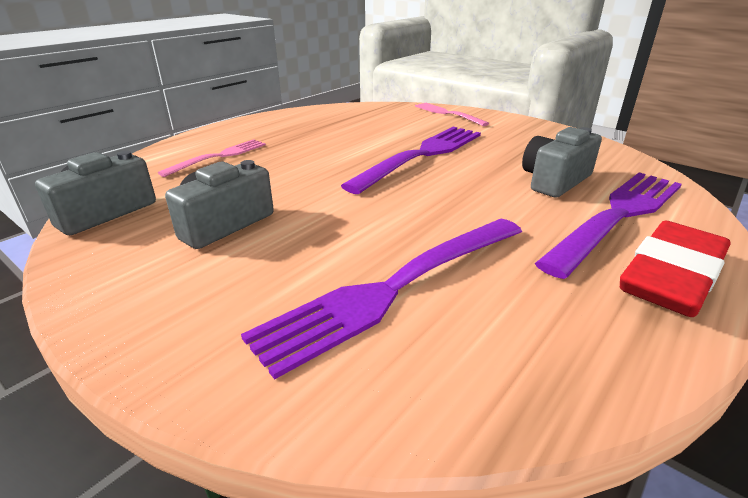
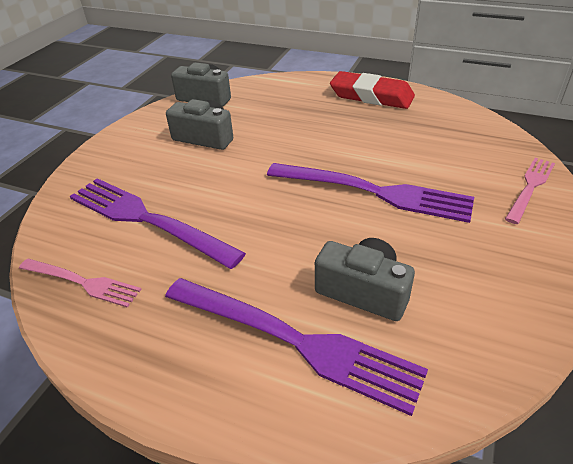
camera: 75 degrees right, 10 degrees up
(219, 156) = (305, 101): pink fork -> pink fork (83, 282)
(671, 276) = (187, 370): red eraser -> red eraser (371, 96)

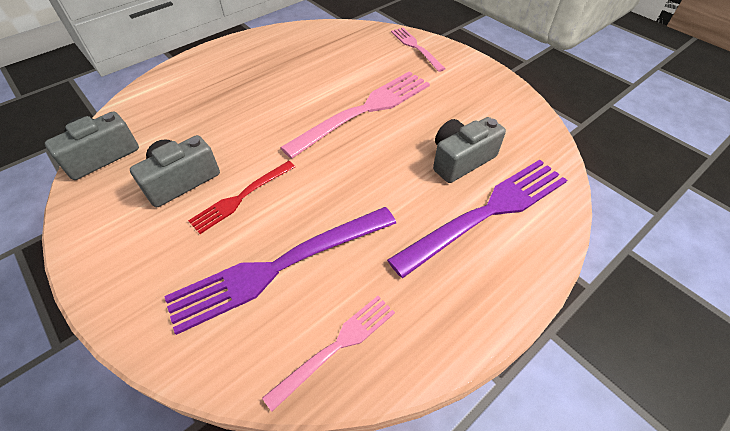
camera: 65 degrees left, 10 degrees up
(206, 171) = (241, 198): none -> red fork
(371, 96) = (239, 57): red eraser -> none
(375, 192) = (365, 110): purple fork -> pink fork

